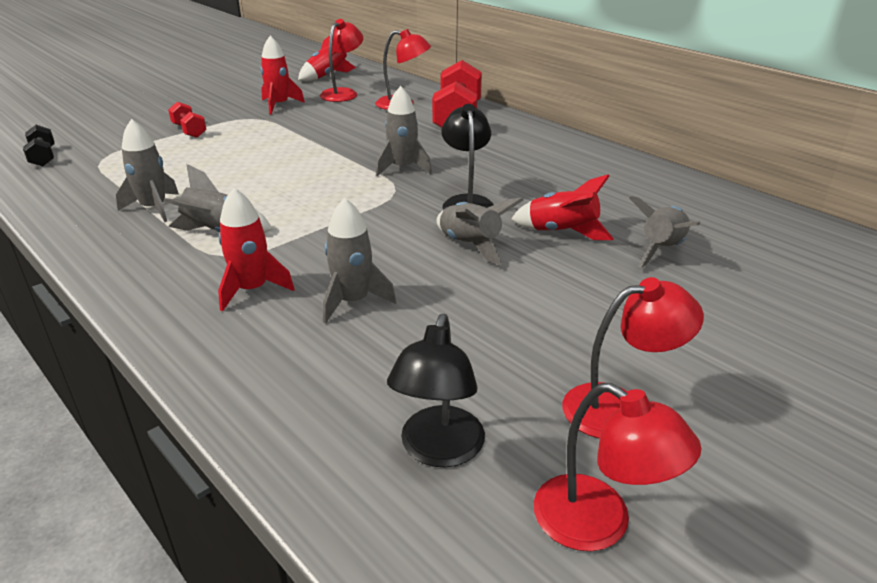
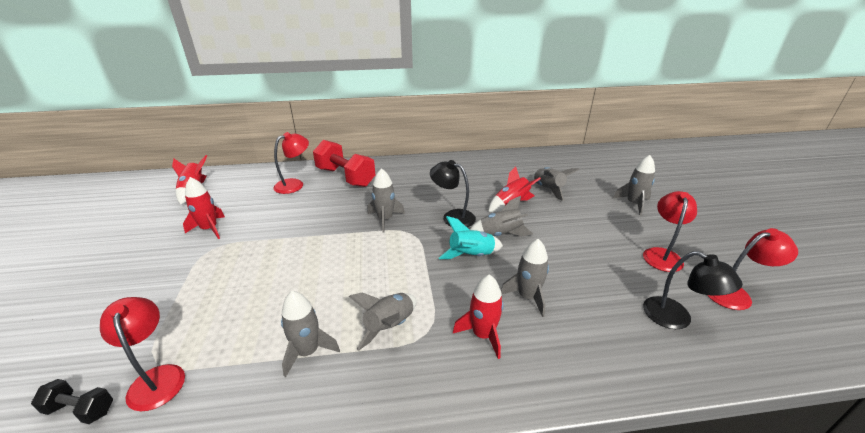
camera: 55 degrees left, 0 degrees up
(189, 131) = (182, 288): red dumbbell -> none
(343, 93) = (237, 197): red lamp -> red lamp (156, 378)
(396, 239) = (471, 256): none -> turquoise rocket
(762, 345) = (633, 204): none -> grey rocket

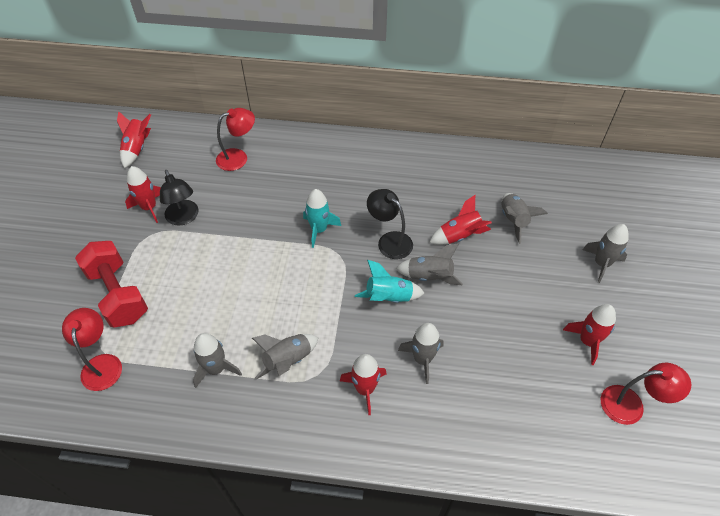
camera: 15 degrees right, 20 degrees up
(80, 410) = (50, 378): black dumbbell -> none
(345, 177) = (293, 156): red dumbbell -> red dumbbell (118, 294)
(385, 219) = (319, 230): grey rocket -> turquoise rocket
(662, 255) = (587, 341): red lamp -> red rocket
(676, 318) = (552, 417): black lamp -> black lamp (184, 218)

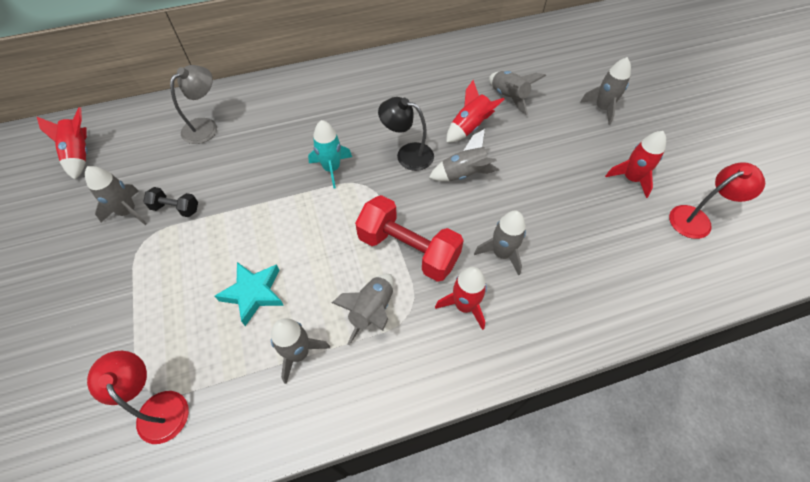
camera: 25 degrees left, 5 degrees up
(118, 294) = (138, 320): red dumbbell -> red dumbbell (408, 250)
(149, 208) = (128, 212): red rocket -> grey rocket
(184, 218) = (176, 208): black lamp -> black dumbbell
(207, 308) = (253, 293): none -> turquoise star
(238, 157) = (205, 126): red lamp -> grey lamp
(389, 298) = (437, 208): turquoise rocket -> none

